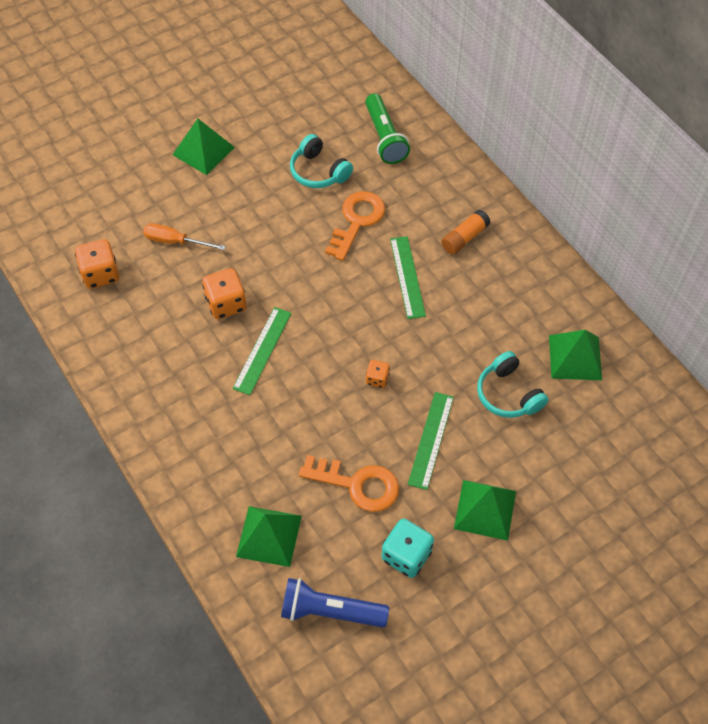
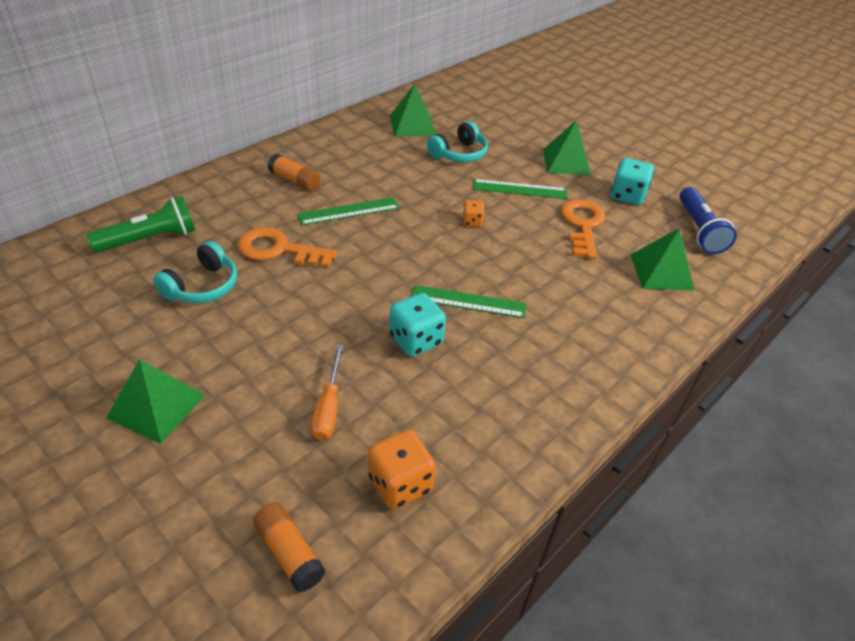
camera: 105 degrees left, 15 degrees down
(75, 214) = (289, 552): none -> orange glue stick
(226, 304) = (416, 340): orange dice -> turquoise dice

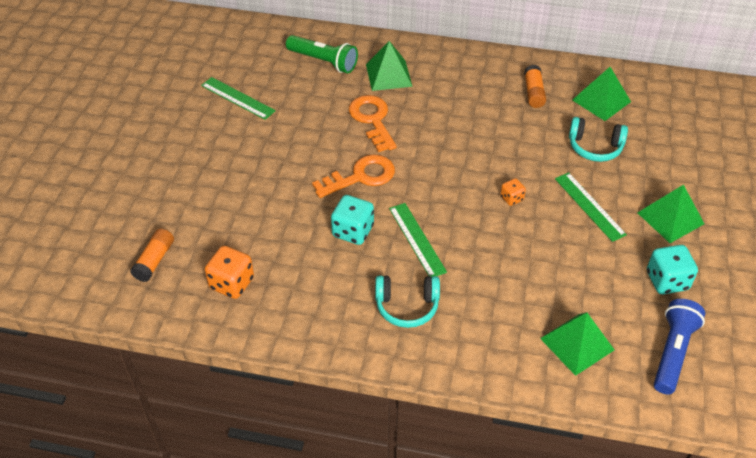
camera: 60 degrees right, 5 degrees up
(156, 406) = (203, 151): green pyramid -> green pyramid (388, 75)
(202, 286) = (306, 109): turquoise headphones -> turquoise headphones (407, 306)
(294, 180) = (452, 83): orange glue stick -> orange glue stick (533, 93)
(328, 407) = (261, 221): orange screwdriver -> none
(349, 211) = (448, 128): green ruler -> green ruler (237, 98)
(582, 225) = (585, 266): orange key -> orange key (360, 176)
(699, 230) = (672, 352): blue flashlight -> blue flashlight turned 150 degrees clockwise

